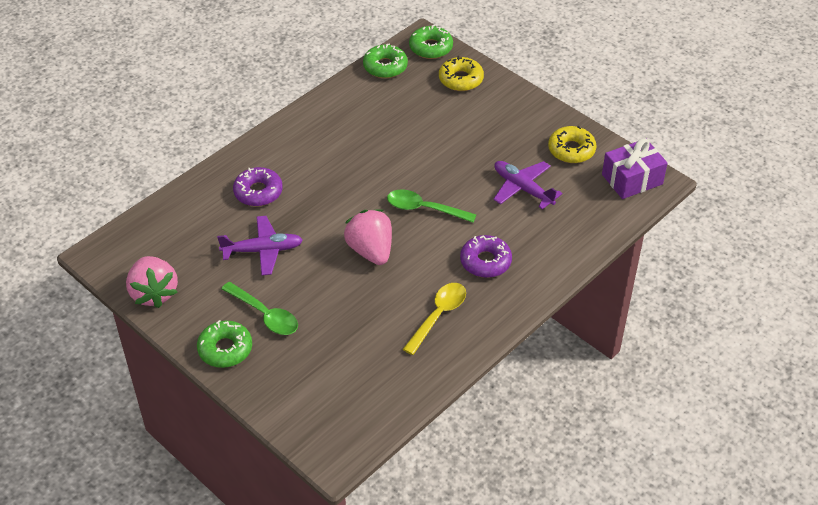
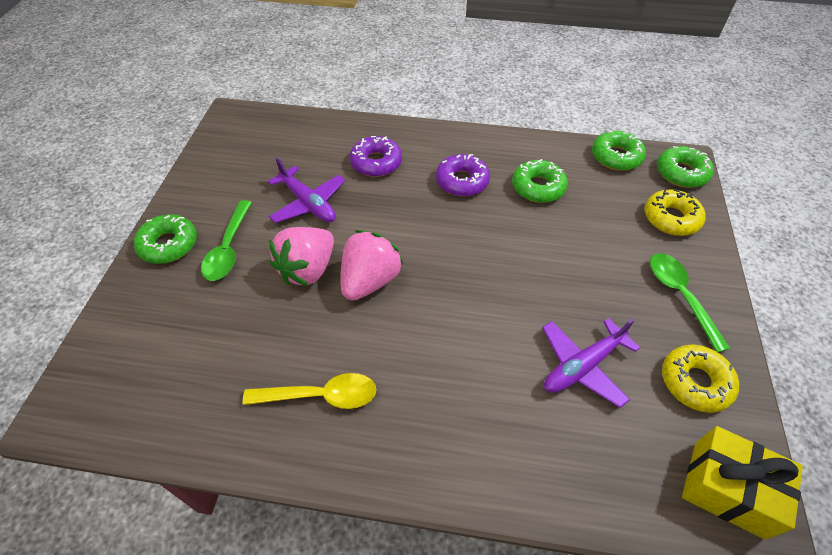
camera: 55 degrees right, 5 degrees up
(154, 293) = (209, 166): pink strawberry -> pink strawberry (308, 269)
(373, 122) = (538, 187): none -> green donut
(424, 209) = (465, 292): green spoon -> green spoon (680, 296)
(485, 261) = (438, 395): purple donut -> purple donut (462, 181)
(522, 188) = (582, 366): purple plane -> purple plane turned 135 degrees counterclockwise
(632, 179) = (728, 489): purple gift -> yellow gift

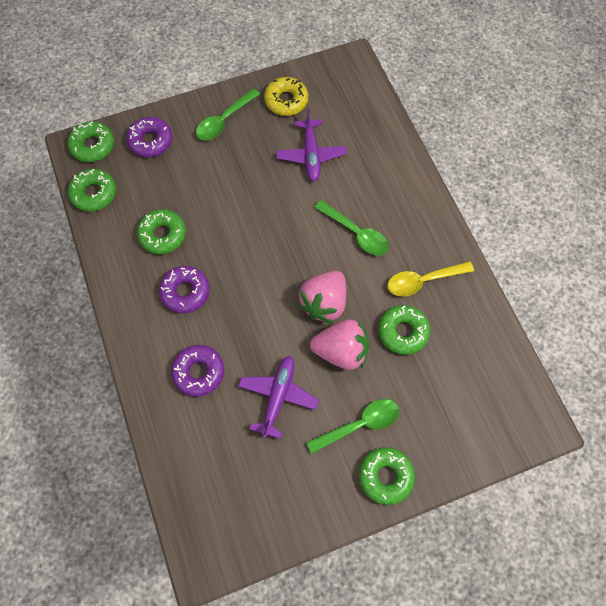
camera: 120 degrees left, 15 degrees up
(280, 336) = (403, 332): none -> green donut
(320, 396) = (423, 281): yellow spoon -> yellow spoon turned 75 degrees counterclockwise
(370, 280) = (324, 303): pink strawberry -> pink strawberry turned 60 degrees counterclockwise
(435, 357) = (356, 233): none -> green spoon
(582, 366) = (311, 155): purple plane -> purple plane turned 60 degrees clockwise
(671, 218) = (151, 141): yellow donut -> purple donut
(728, 489) = (341, 76): yellow gift -> none

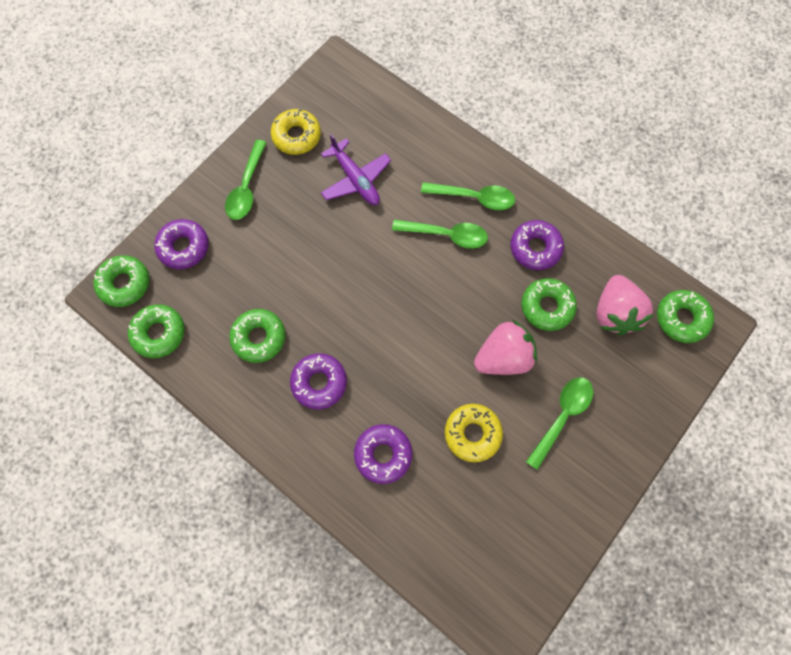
camera: 30 degrees left, 5 degrees up
(278, 396) = (472, 433): purple plane -> yellow donut
(324, 303) = (459, 319): pink strawberry -> pink strawberry (614, 313)
(385, 476) = (613, 450): green donut -> green donut (681, 318)
(397, 216) = (474, 197): none -> green spoon
(423, 281) = (535, 248): yellow spoon -> purple donut

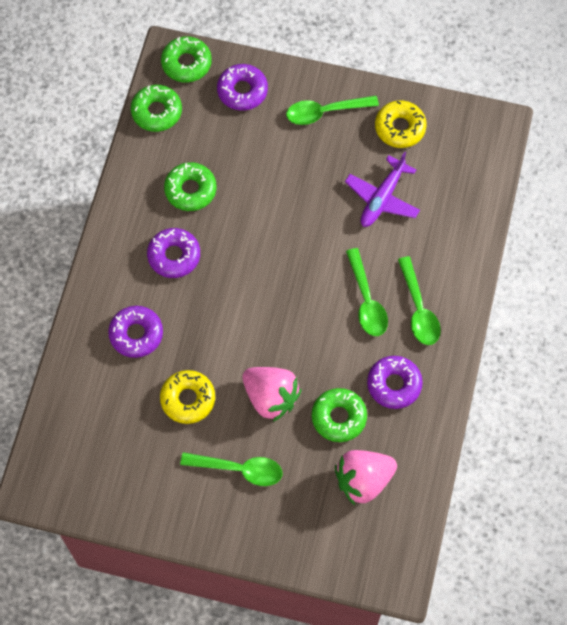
camera: 65 degrees right, 5 degrees down
(681, 318) = (388, 545): green donut -> none

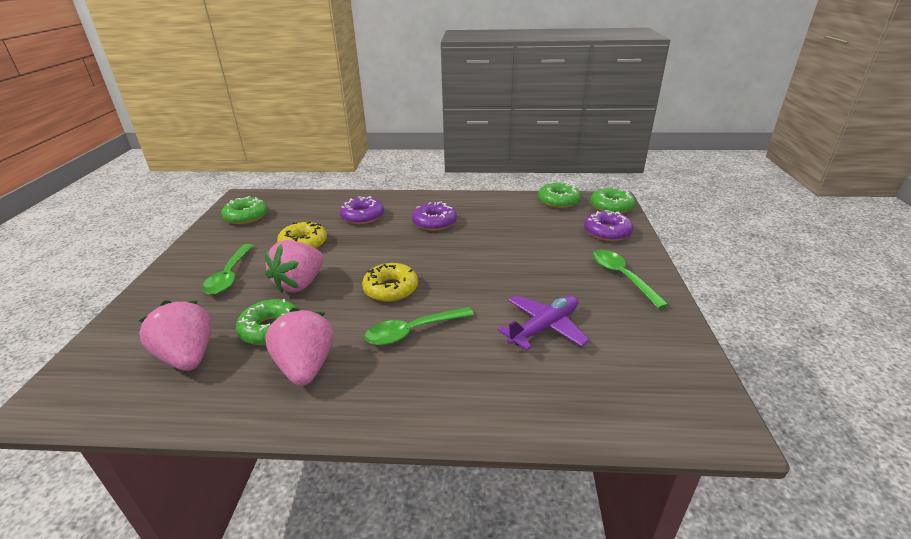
camera: 80 degrees right, 35 degrees down
(190, 190) = (497, 222): green donut -> green donut (246, 216)
(382, 198) = (544, 327): purple plane -> purple plane turned 120 degrees clockwise
(394, 384) = (306, 367): purple donut -> pink strawberry
(400, 128) = (643, 330): yellow donut -> yellow donut (391, 289)
(418, 309) = (408, 376): green spoon -> none

